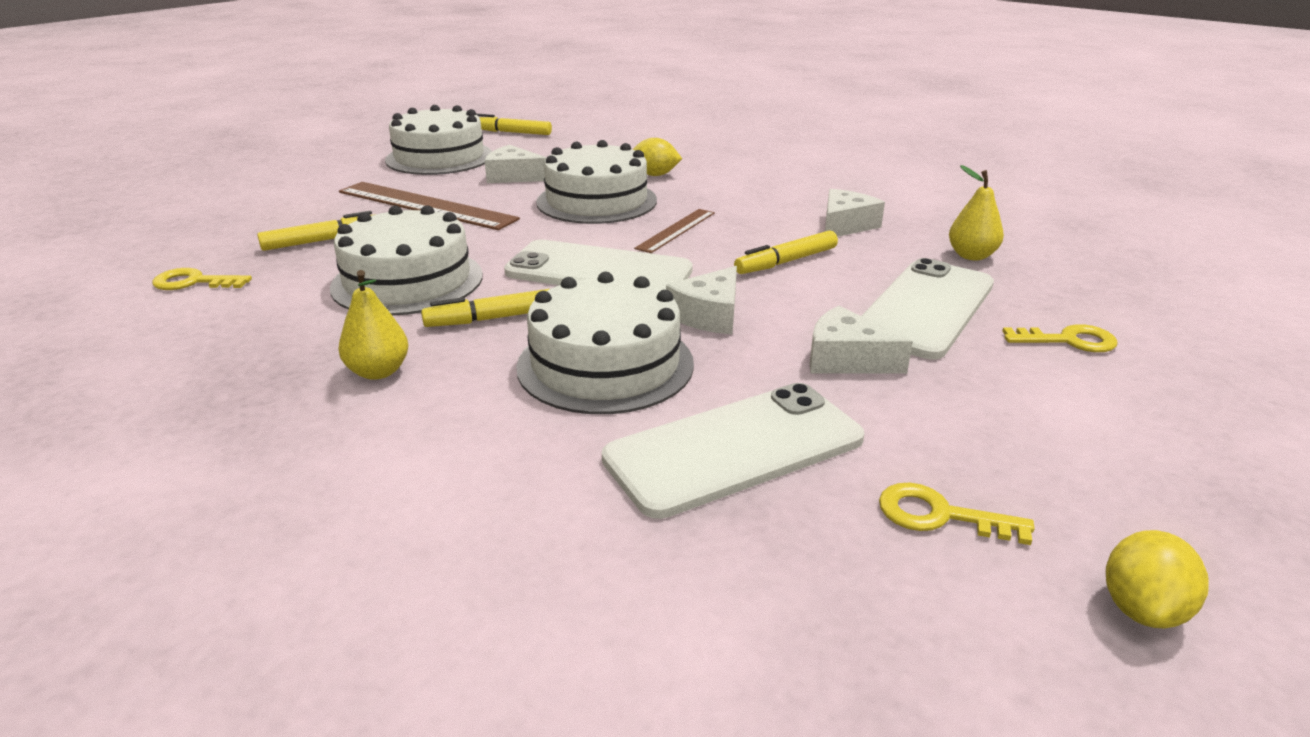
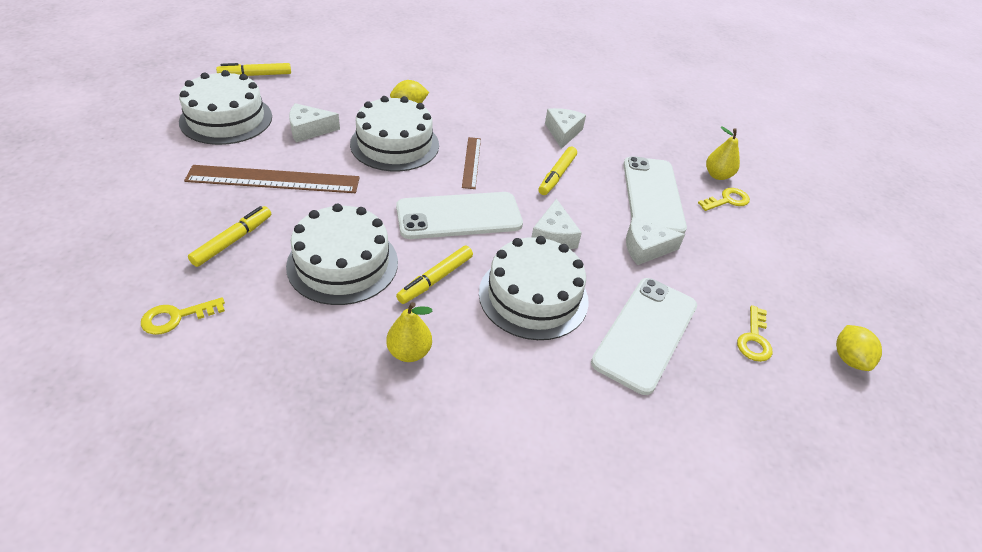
camera: 35 degrees left, 15 degrees up
(939, 515) = (754, 339): yellow key -> yellow key turned 60 degrees counterclockwise
(971, 256) = (643, 143): yellow pear -> yellow pear (717, 175)

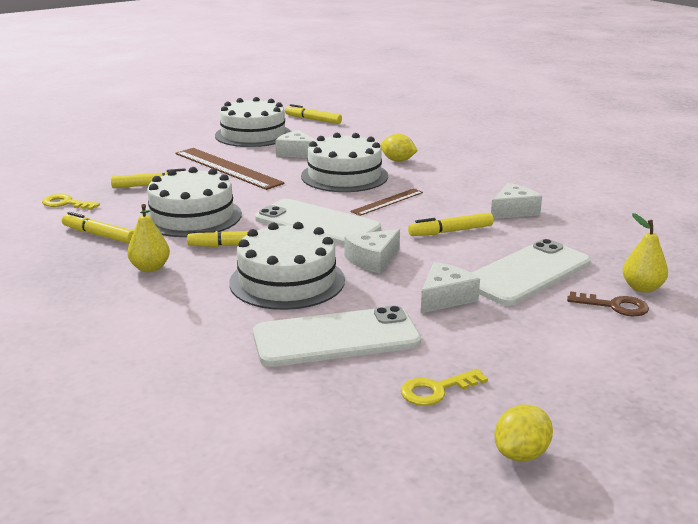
camera: 50 degrees right, 20 degrees down
(292, 341) = (99, 235): none -> yellow marker
(645, 248) = (445, 298): white cheese -> white cheese turned 90 degrees clockwise
(727, 200) = (615, 306): yellow key -> brown key

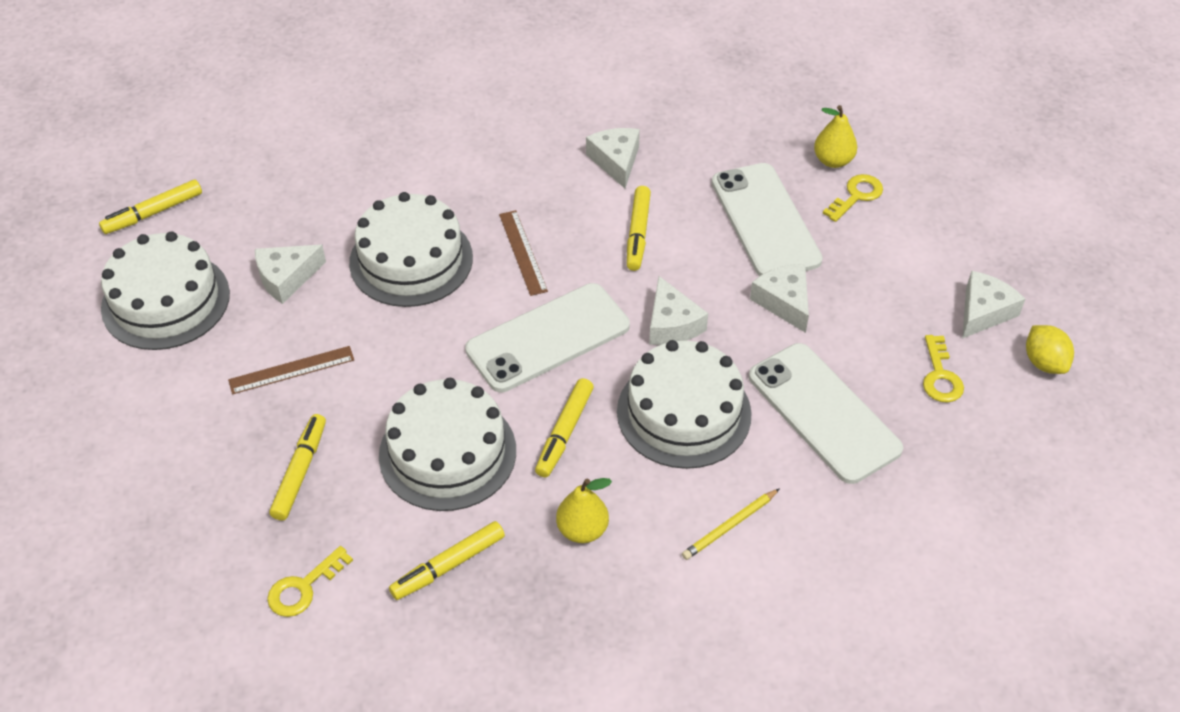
camera: 65 degrees left, 25 degrees up
(184, 320) = (730, 526): none -> yellow pencil
(227, 168) = (291, 370): brown ruler -> brown ruler, size x0.55
(336, 338) = (823, 413): white phone -> white phone turned 45 degrees counterclockwise
(398, 161) = (394, 190): yellow lemon -> none
(551, 401) = (984, 312): none -> white cheese
(615, 306) = (856, 196): brown key -> yellow key

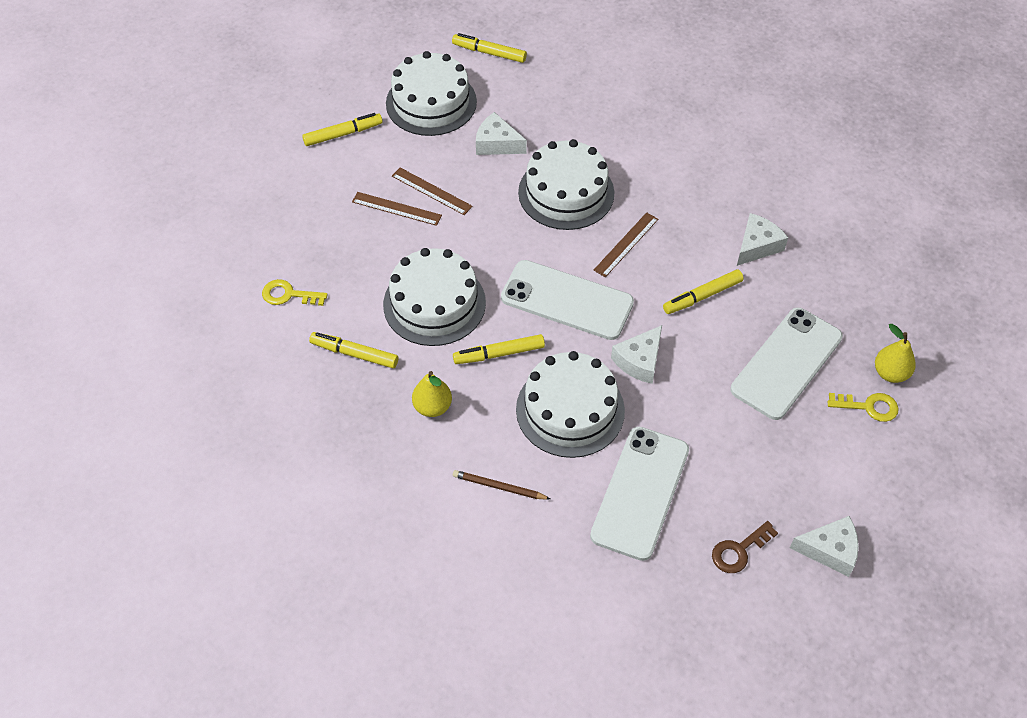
camera: 55 degrees right, 5 degrees up
(283, 415) = (396, 208): none -> brown ruler
(300, 472) = (363, 242): yellow marker -> yellow marker (342, 134)
(730, 526) = (499, 487): yellow pencil -> brown pencil
(784, 302) = (720, 416): white cheese -> none
(940, 376) = (739, 551): yellow key -> brown key
(1044, 362) = (815, 616): yellow lemon -> none

